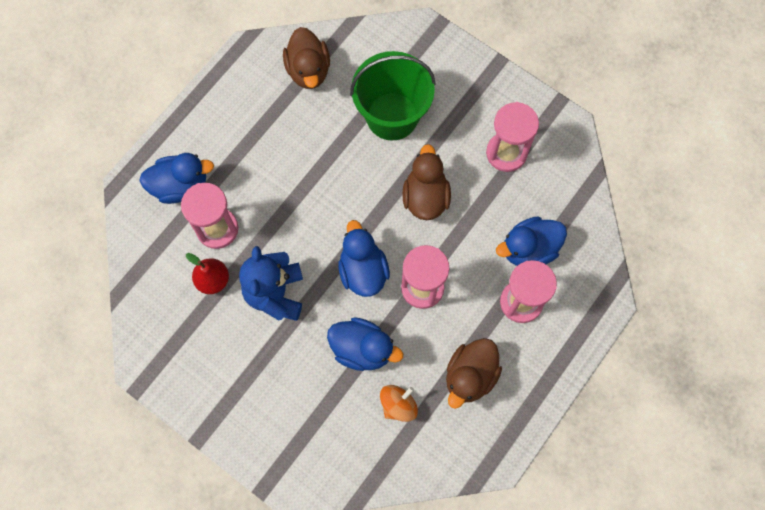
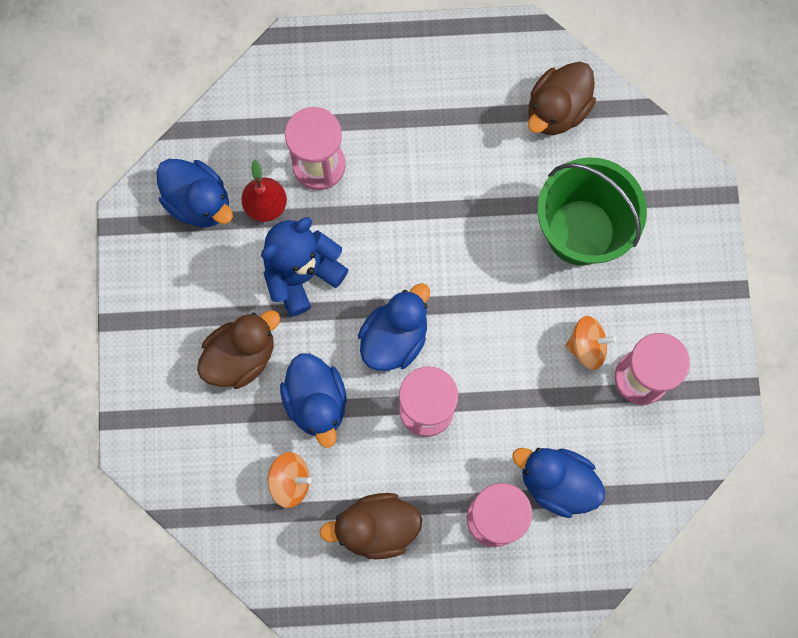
camera: 50 degrees right, 5 degrees up
(180, 186) = (332, 94): blue duck -> blue duck (199, 202)
(425, 197) = (523, 335): brown duck -> brown duck (241, 356)
(462, 167) = (587, 346): none -> orange spinning top

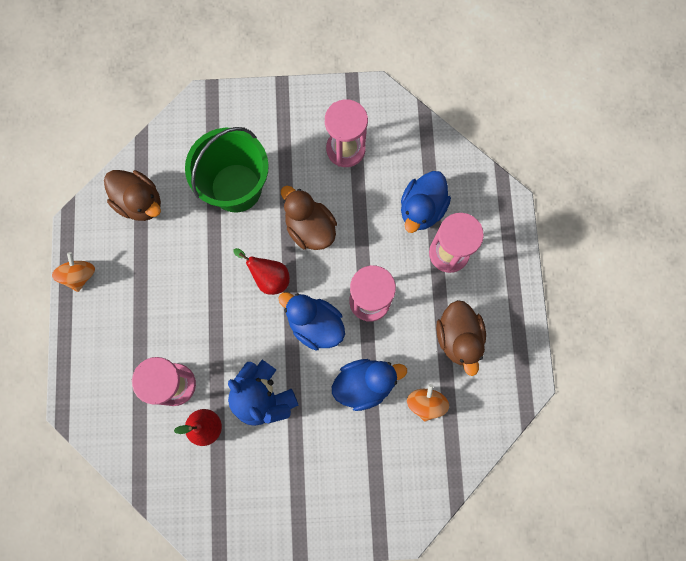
camera: 90 degrees left, 0 degrees up
(199, 202) = (201, 483): blue duck -> none
(241, 356) = (329, 444): brown duck -> brown duck (310, 228)
(457, 277) = (269, 277): none -> red pear
(587, 346) = (322, 185): orange spinning top -> orange spinning top (79, 275)

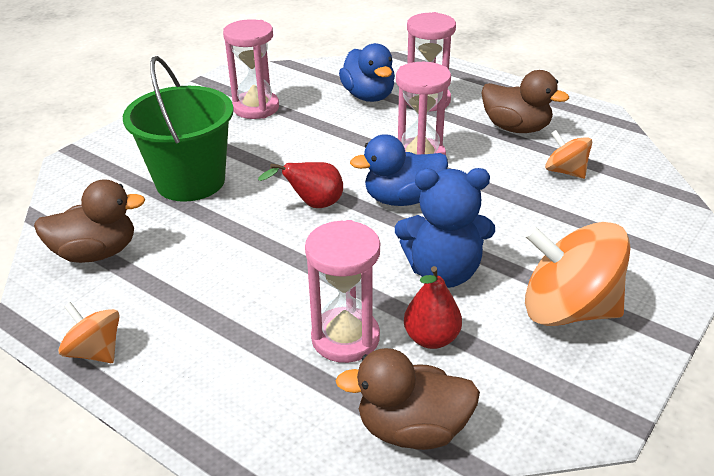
camera: 50 degrees left, 40 degrees down
(281, 483) = (568, 310): none -> orange spinning top
(310, 228) = (299, 158): brown duck -> brown duck (412, 429)
(364, 384) = (505, 197): blue duck -> none

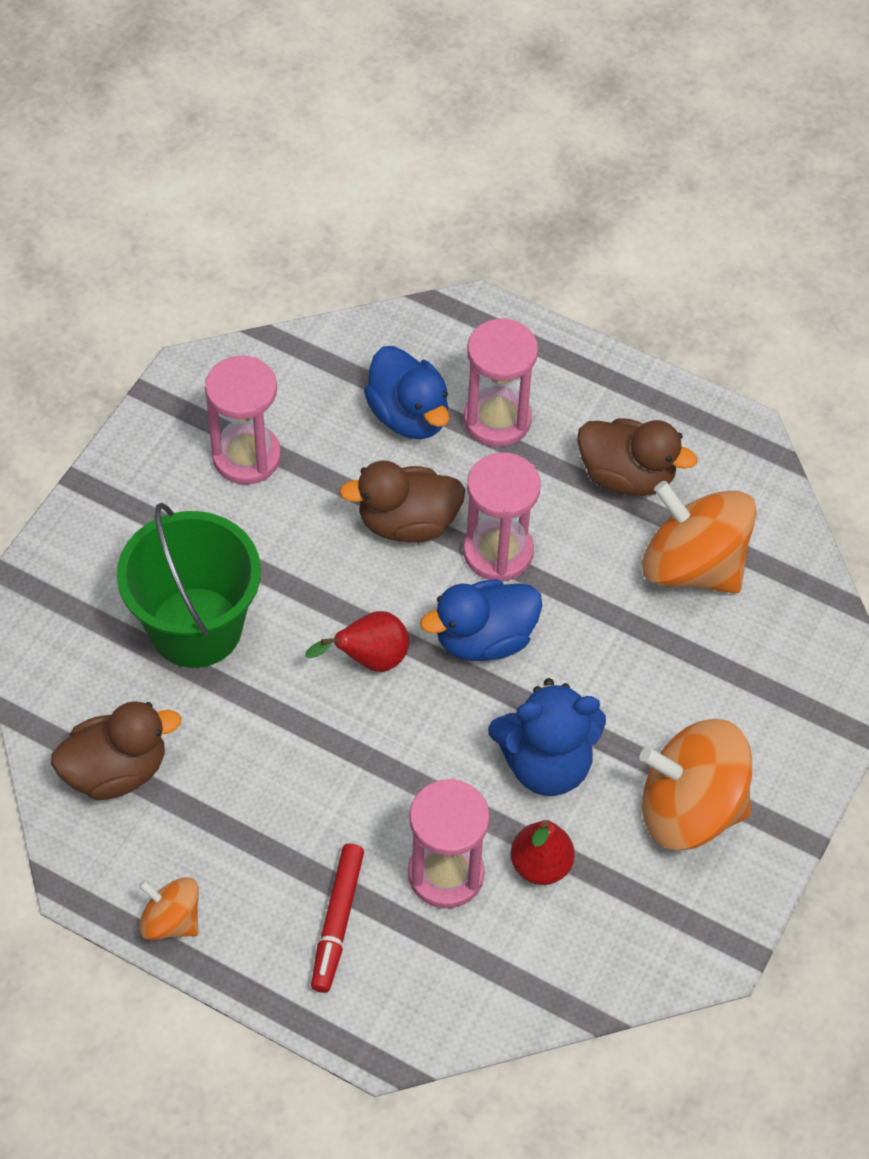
camera: 10 degrees left, 20 degrees up
(240, 364) = (337, 922): none -> red marker
(412, 429) = (531, 984): brown duck -> brown duck (407, 523)
(565, 171) = (693, 566): orange spinning top -> orange spinning top, size x1.90

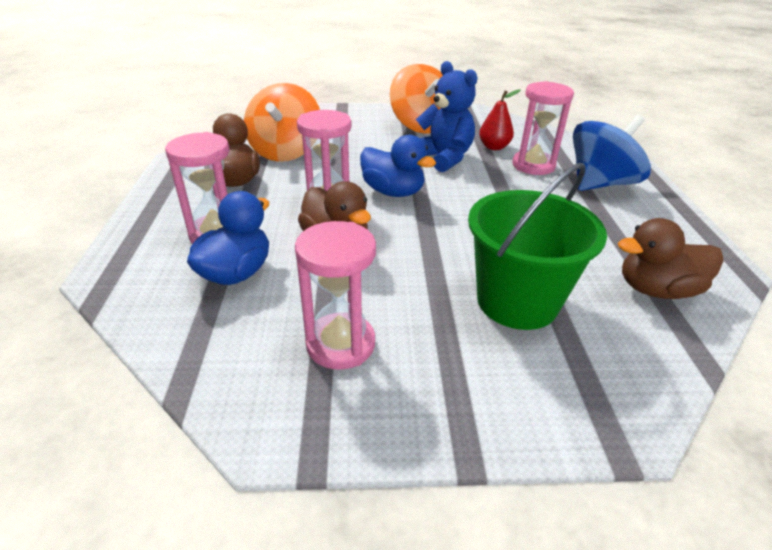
camera: 120 degrees left, 20 degrees down
(116, 771) = (656, 290): brown duck -> brown duck turned 45 degrees counterclockwise
(171, 920) = (688, 230): orange spinning top -> none
(337, 922) = (600, 184): red marker -> blue spinning top
(369, 659) = (450, 222): red pear -> none

